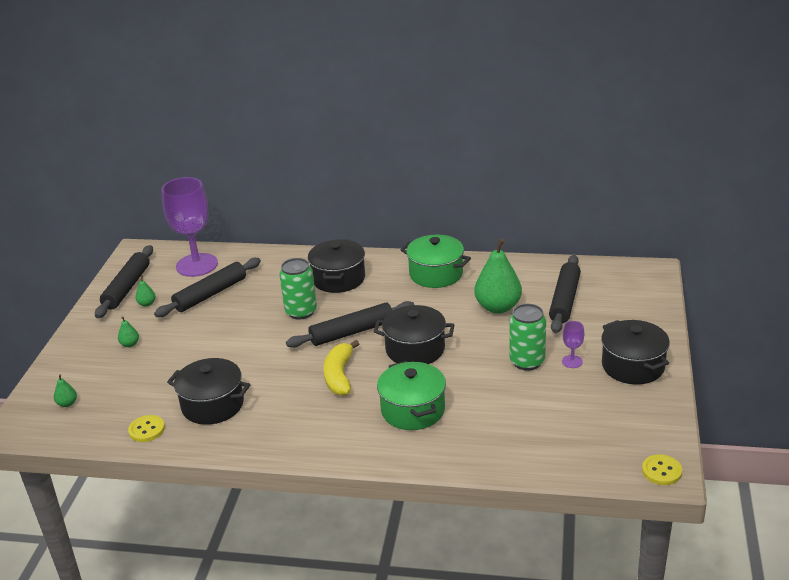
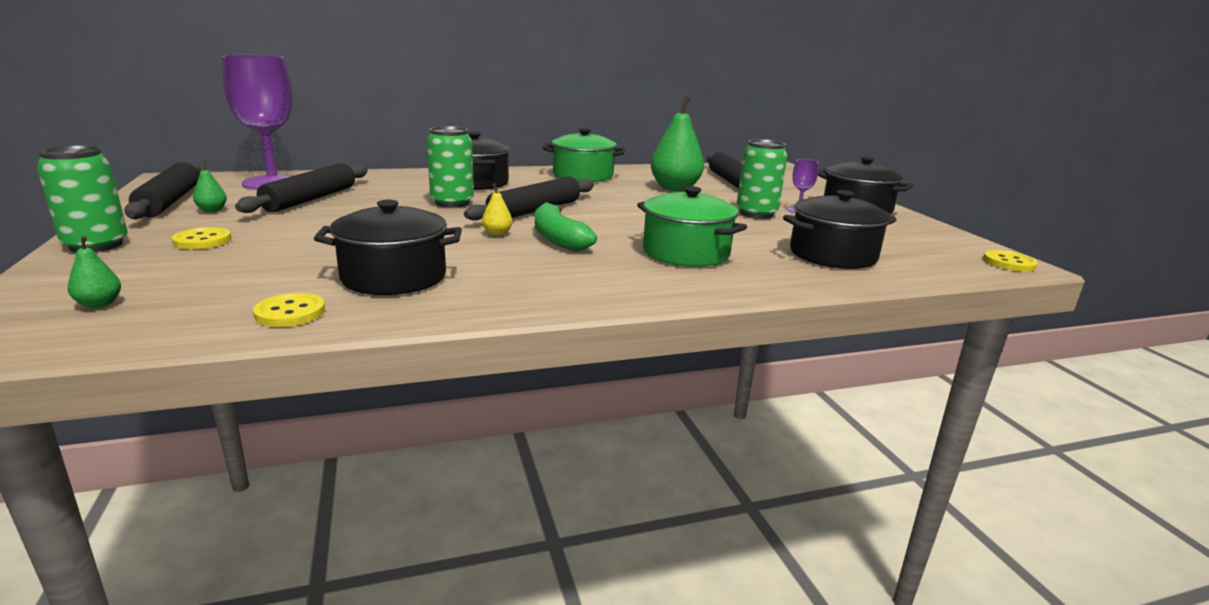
camera: 30 degrees left, 10 degrees down
(77, 341) = (96, 245): none -> green can
(130, 344) = (202, 241): green pear -> yellow button
(303, 362) = (497, 234): none -> yellow pear
(339, 376) = (558, 238): yellow banana -> green banana
(415, 349) = (626, 215): black pot -> black pot (832, 255)

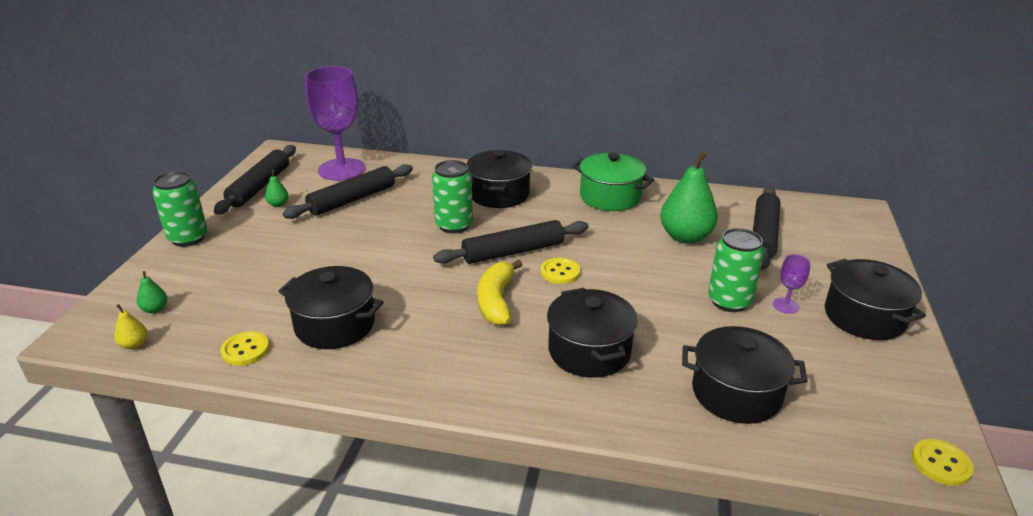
camera: 30 degrees right, 10 degrees up
(202, 241) = (248, 246): yellow button -> yellow button (560, 272)
(497, 234) = (453, 282): yellow pear -> yellow pear (134, 344)
(558, 238) = (496, 301): green banana -> yellow banana
(686, 253) = (589, 351): green pot -> black pot

